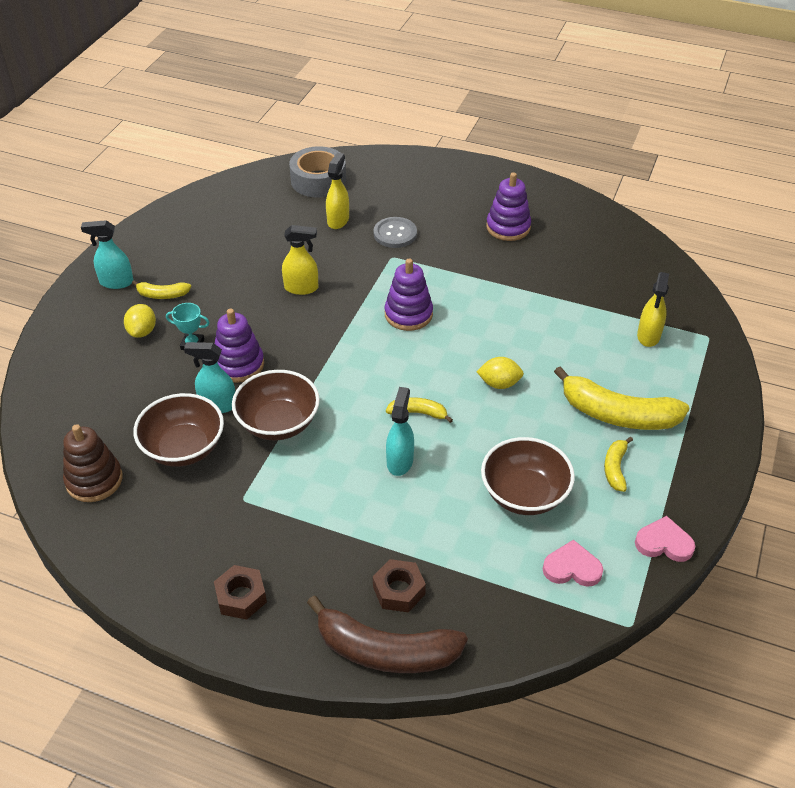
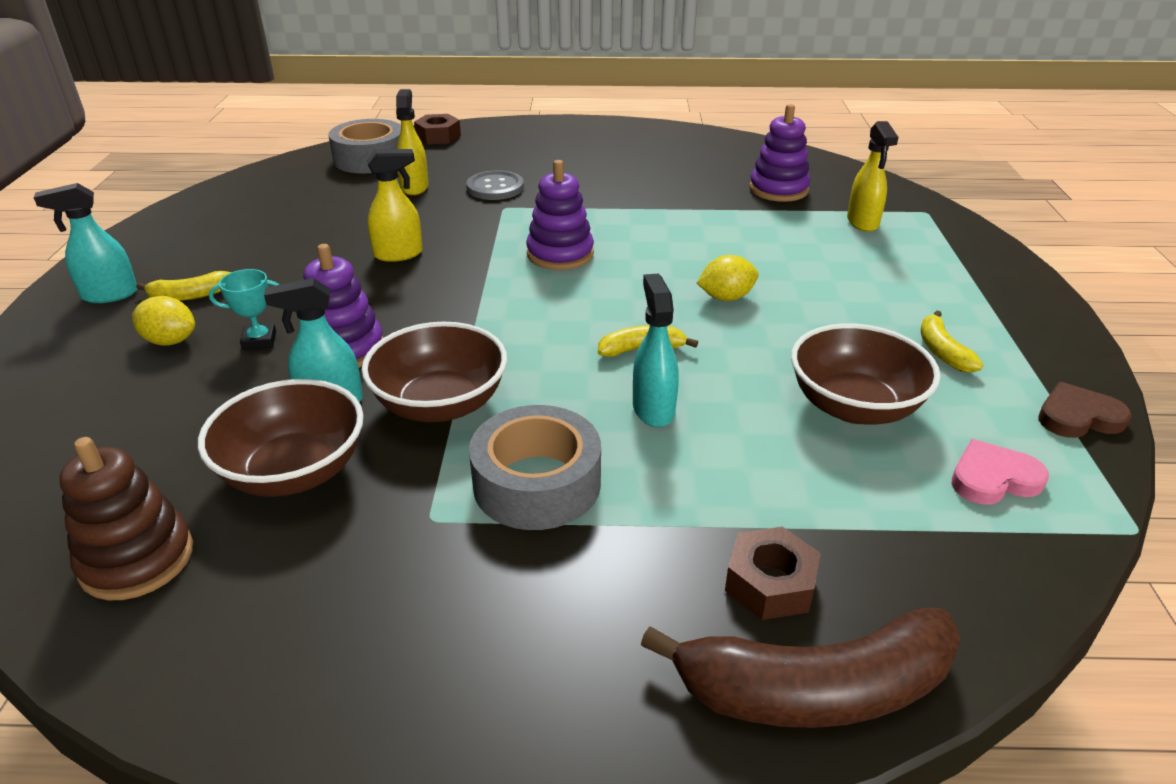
camera: 20 degrees left, 10 degrees down
(142, 331) = (170, 341): yellow lemon -> yellow lemon turned 60 degrees counterclockwise
(241, 597) = (501, 677): brown nut -> brown nut (438, 136)
(308, 493) = (537, 483): none -> grey tape
(508, 227) = (628, 163): purple stacking toy -> purple stacking toy (778, 189)
(617, 414) = (894, 297): yellow banana -> none
(664, 543) = (1078, 417): pink heart -> brown heart

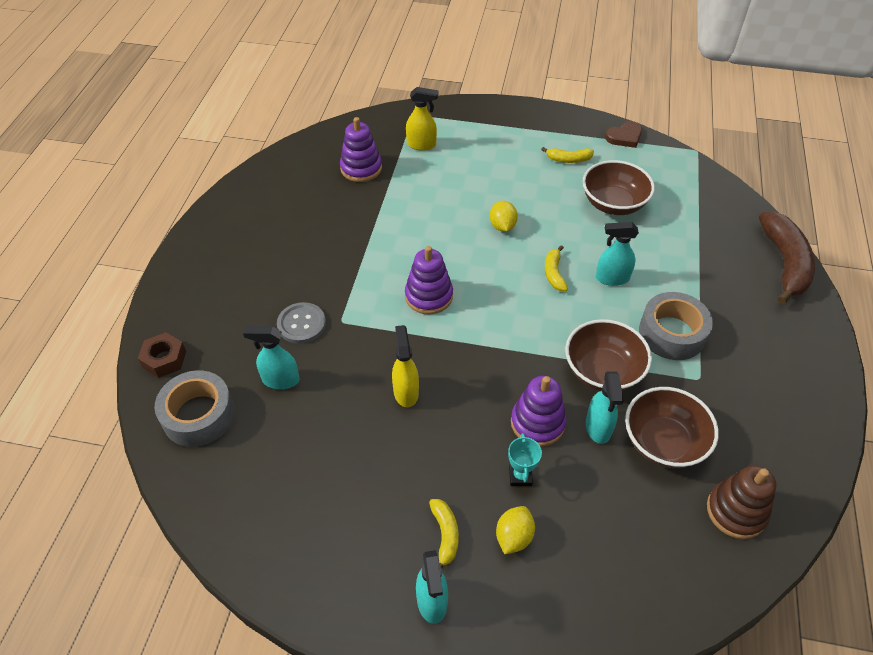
camera: 80 degrees left, 15 degrees up
(414, 187) = (280, 380): yellow spray bottle -> turquoise spray bottle
(770, 583) = (733, 262): brown nut -> none
(993, 478) = (666, 177): pink heart -> none
(1078, 417) = (624, 137): brown heart -> brown heart turned 120 degrees counterclockwise

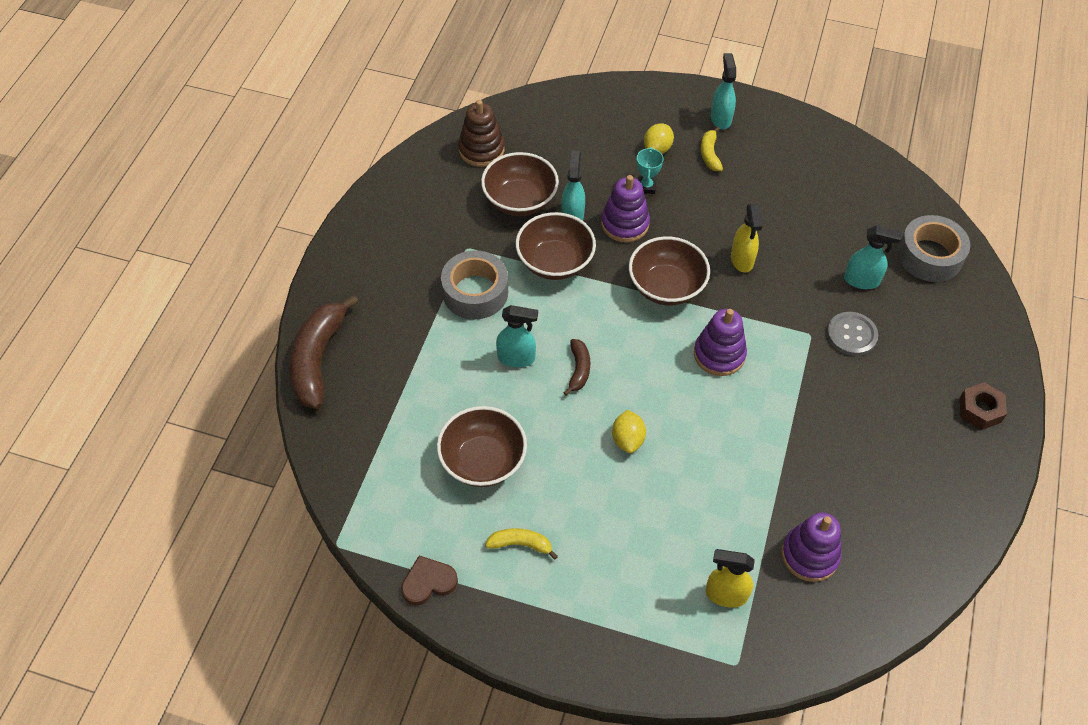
camera: 175 degrees left, 5 degrees up
(164, 359) = (981, 310): brown nut -> brown nut (980, 410)
(484, 355) = (666, 287): none -> brown bowl
(554, 273) = (578, 370): yellow banana -> brown banana

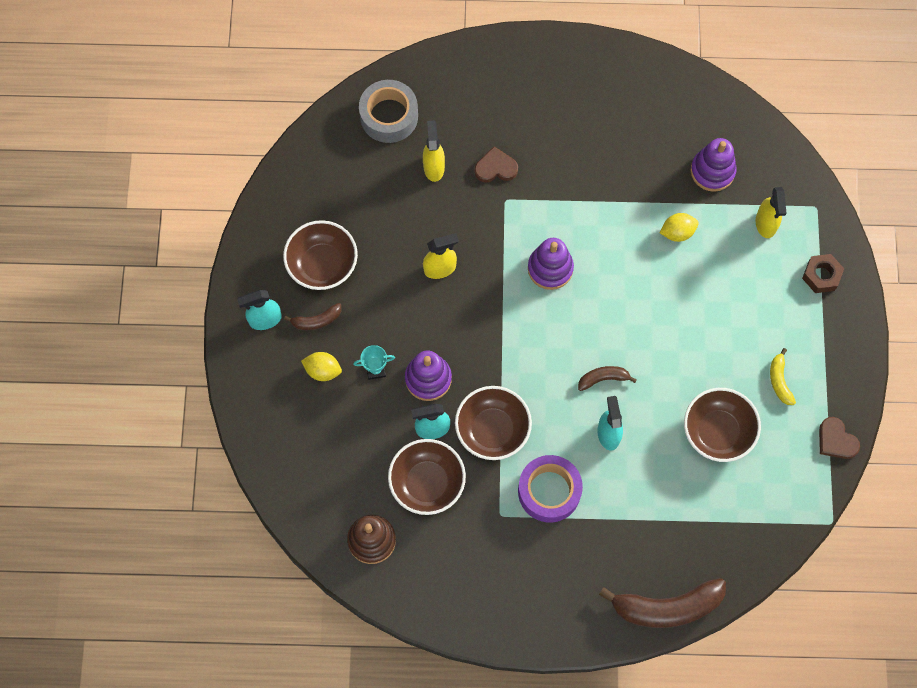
camera: 105 degrees left, 15 degrees up
(475, 292) = (549, 491): grey tape -> purple tape
(627, 439) = (658, 323): yellow lemon -> yellow lemon (677, 232)
(666, 287) = (491, 326): brown bowl -> brown bowl (322, 265)
(710, 154) = (316, 320): yellow banana -> brown banana
(851, 335) = (495, 168): grey button -> brown heart
(862, 280) = (433, 167): turquoise spray bottle -> yellow spray bottle
(980, 410) = (540, 65): brown nut -> brown nut (821, 276)

